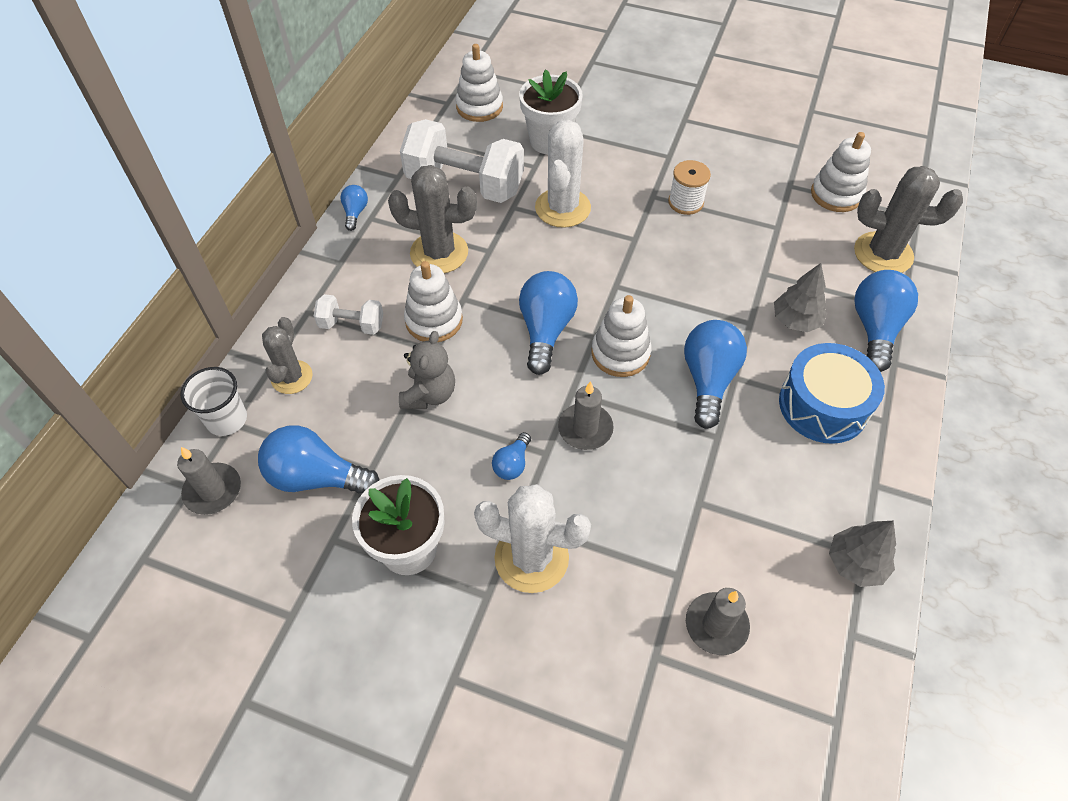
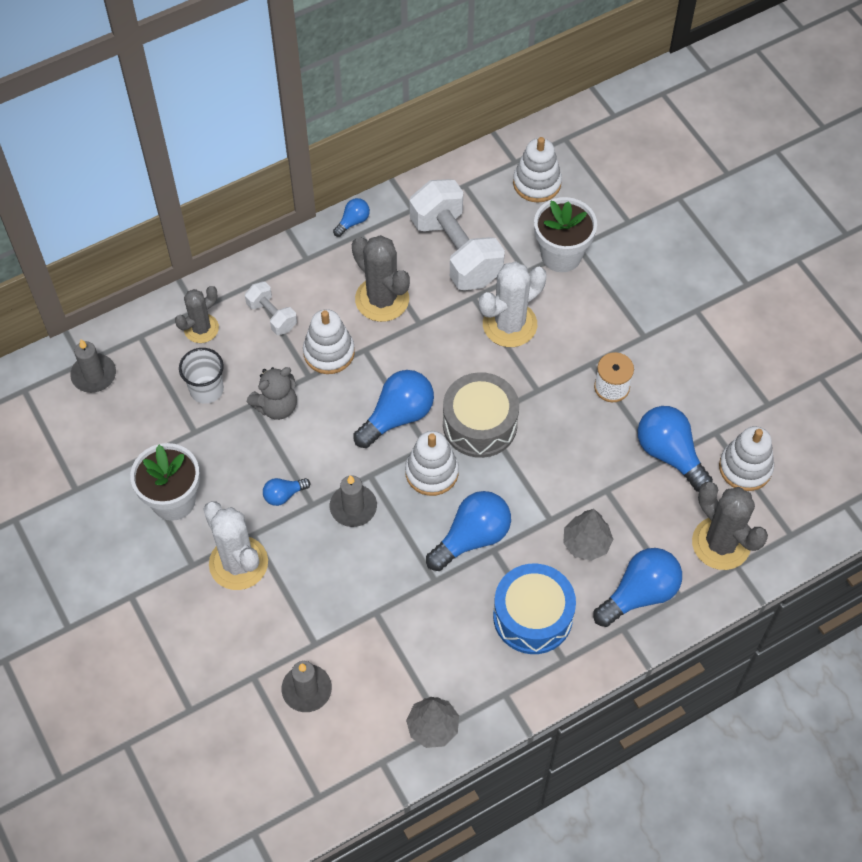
camera: 40 degrees right, 5 degrees up
(227, 419) = (138, 330): white cup -> white cup (206, 389)
(316, 477) = (159, 412): blue light bulb -> blue light bulb (669, 454)
(618, 291) = (480, 424): none -> grey drum

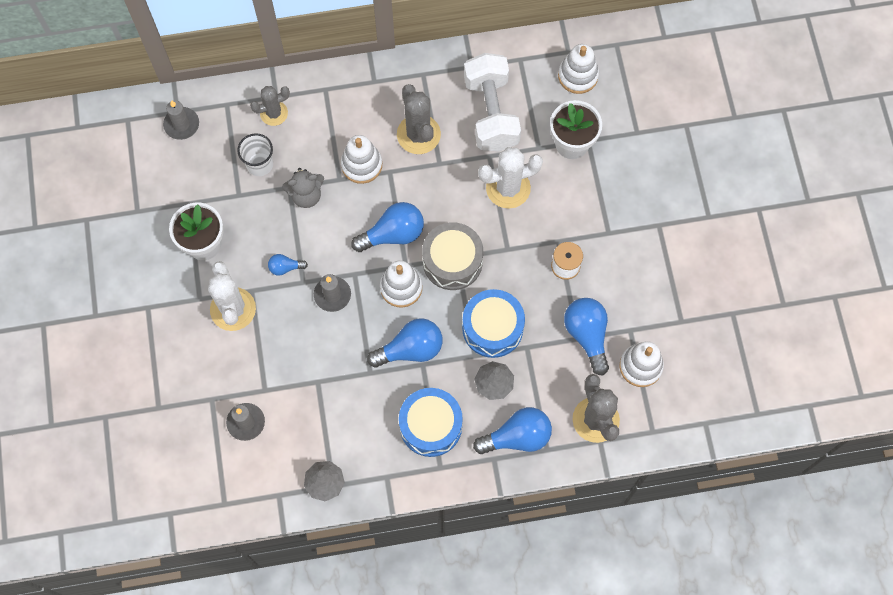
camera: 20 degrees right, 10 degrees up
(272, 316) = (330, 120): white dumbbell -> none
(353, 222) = (421, 62): blue light bulb -> none
(558, 482) = (492, 328): none -> blue drum

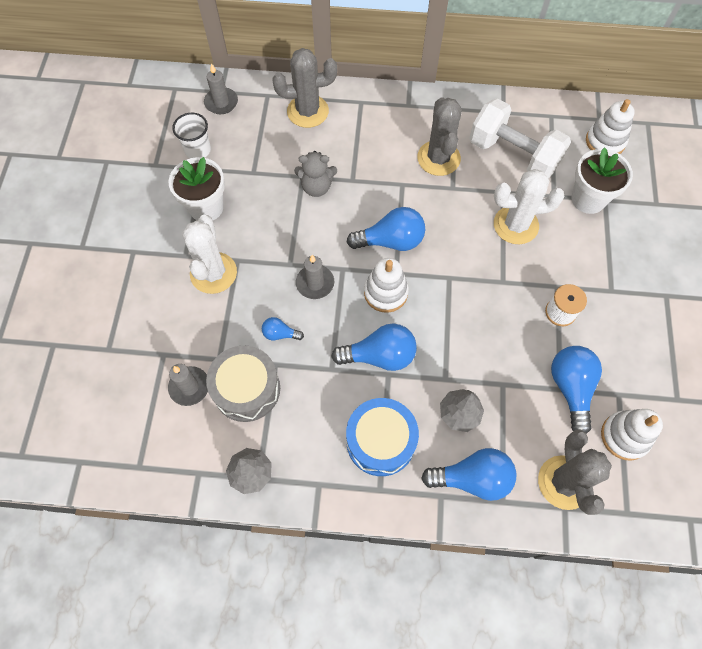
camera: 15 degrees right, 5 degrees down
(260, 164) = (281, 151): white cup -> white cup (198, 150)
(274, 113) = (307, 111): grey cactus -> grey cactus, size x1.57
(285, 267) = (276, 247): blue light bulb -> blue light bulb (280, 334)
(361, 165) = (377, 172): white stacking toy -> none
(452, 261) = (444, 280): grey drum -> grey drum (246, 389)
(491, 113) = (513, 155): white dumbbell -> white dumbbell turned 60 degrees counterclockwise
(492, 328) = (470, 356): blue drum -> none

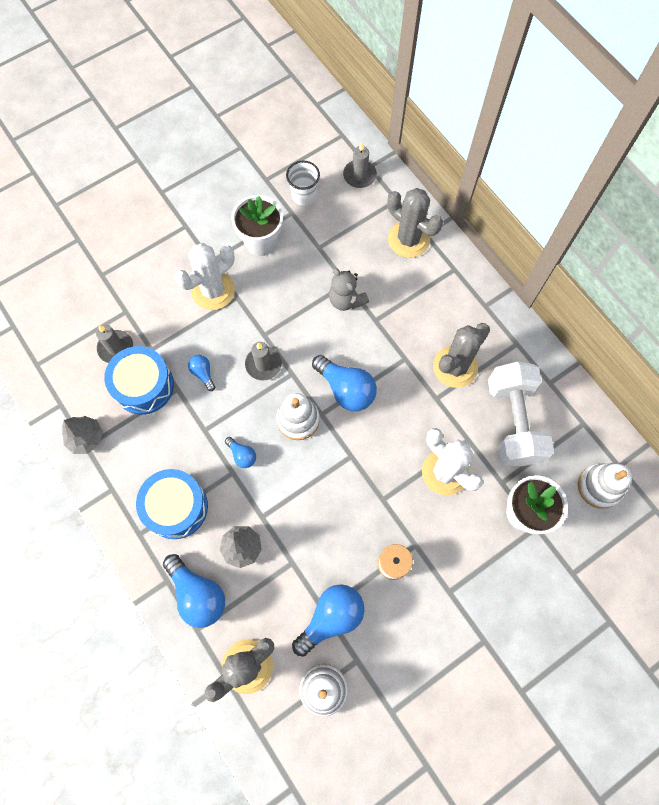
camera: 50 degrees right, 5 degrees up
(246, 389) = (143, 386): grey drum -> blue drum
(379, 356) = (242, 455): blue light bulb -> blue light bulb, size x0.51

